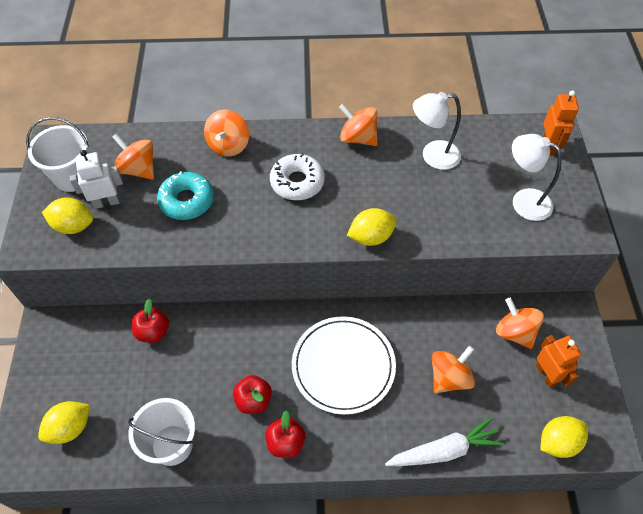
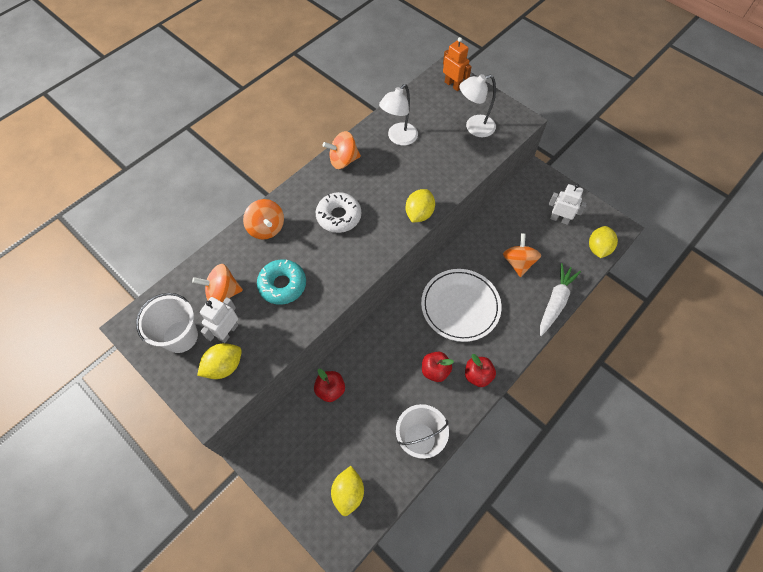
camera: 45 degrees left, 5 degrees up
(514, 332) = (522, 210): orange spinning top -> none
(546, 375) = (559, 219): orange robot -> white robot

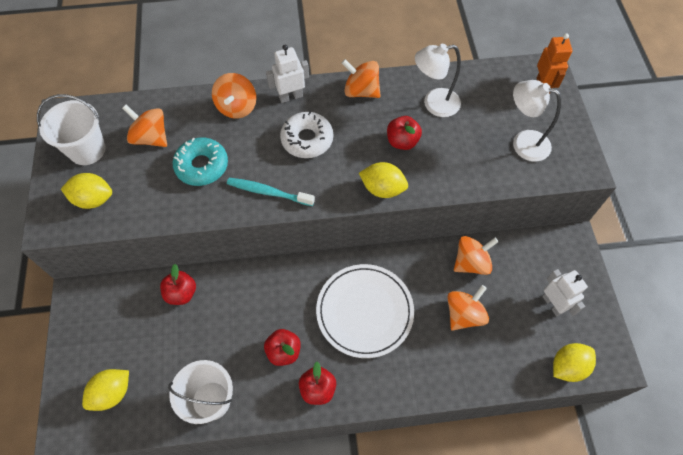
camera: 40 degrees right, 0 degrees up
(228, 332) = (123, 173): white robot -> white robot (290, 96)
(347, 269) = (268, 192): none -> turquoise toothbrush
(402, 175) = (402, 141): none -> red apple
(419, 214) = (382, 189): yellow lemon -> yellow lemon turned 45 degrees clockwise
(494, 228) = (471, 263): none -> orange spinning top
(555, 302) = (465, 383): white carrot -> none

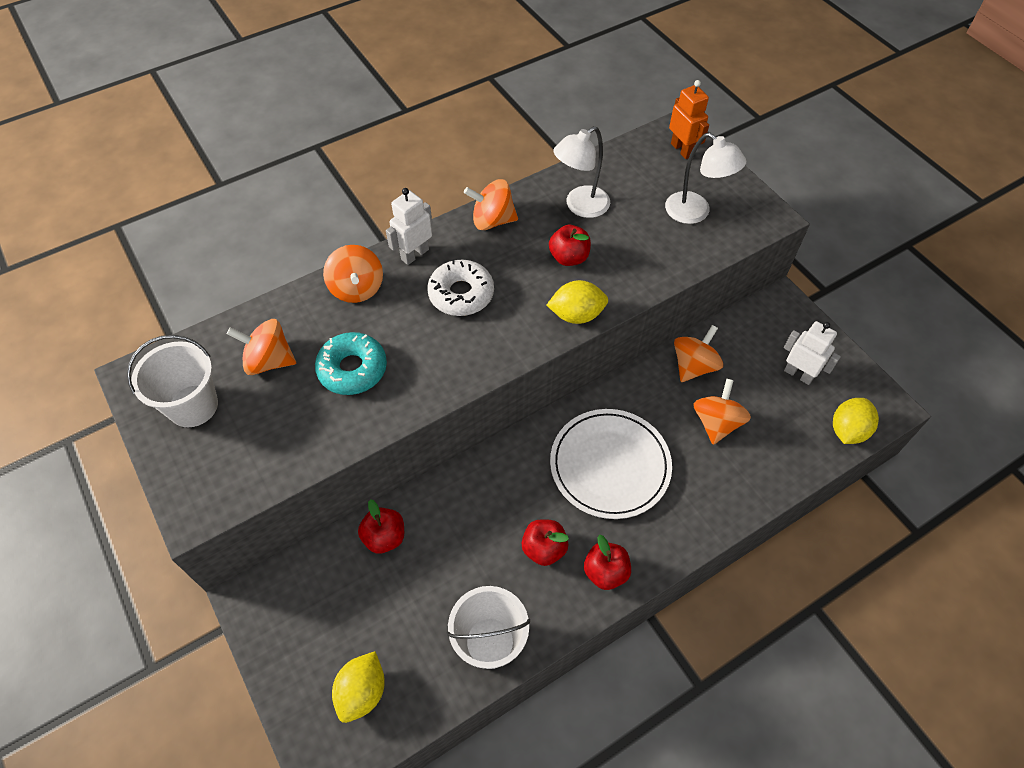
camera: 25 degrees left, 5 degrees down
(93, 199) = (236, 460): yellow lemon -> none
(268, 192) = (450, 368): turquoise toothbrush -> none
(523, 143) = (695, 213): white lamp -> white lamp turned 135 degrees counterclockwise

